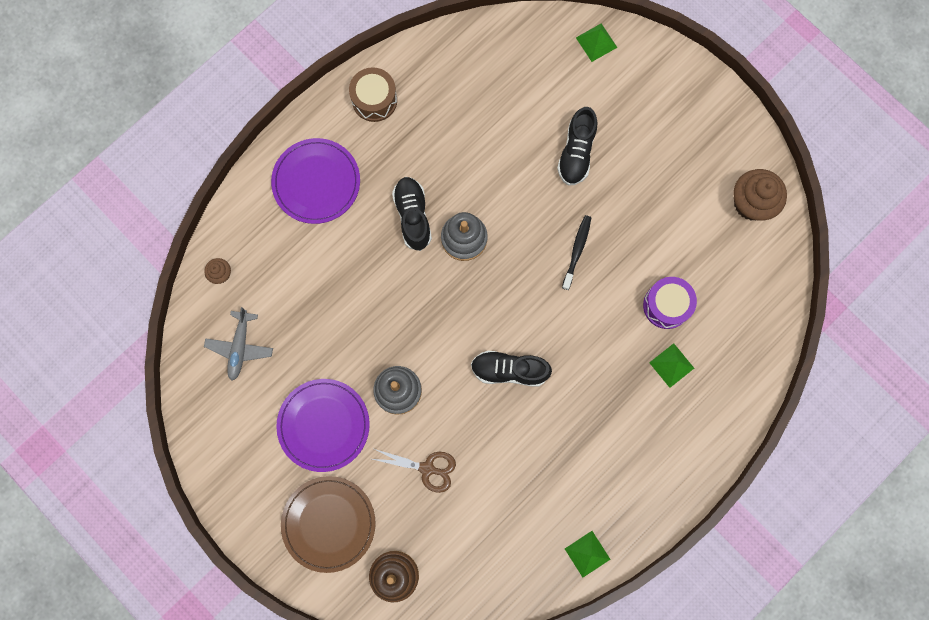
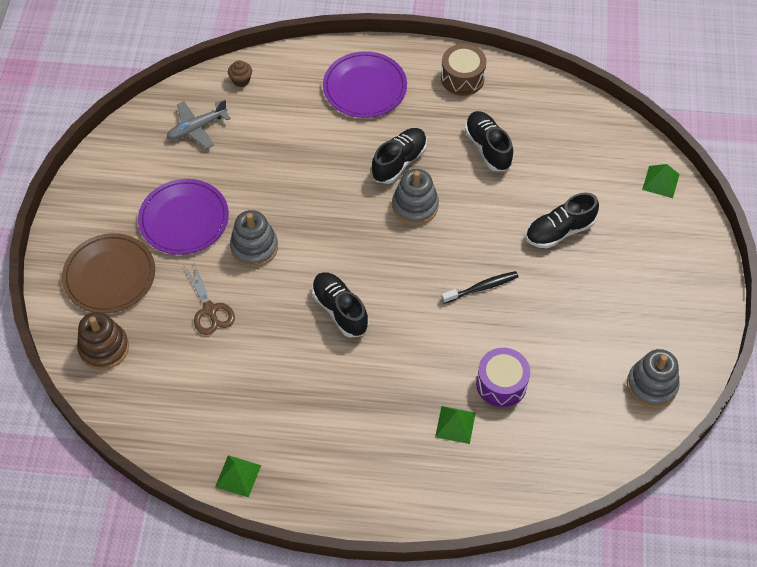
camera: 50 degrees right, 20 degrees down
(458, 139) = (488, 148): none -> black shoe
(751, 203) = (651, 385): brown cupcake -> grey stacking toy

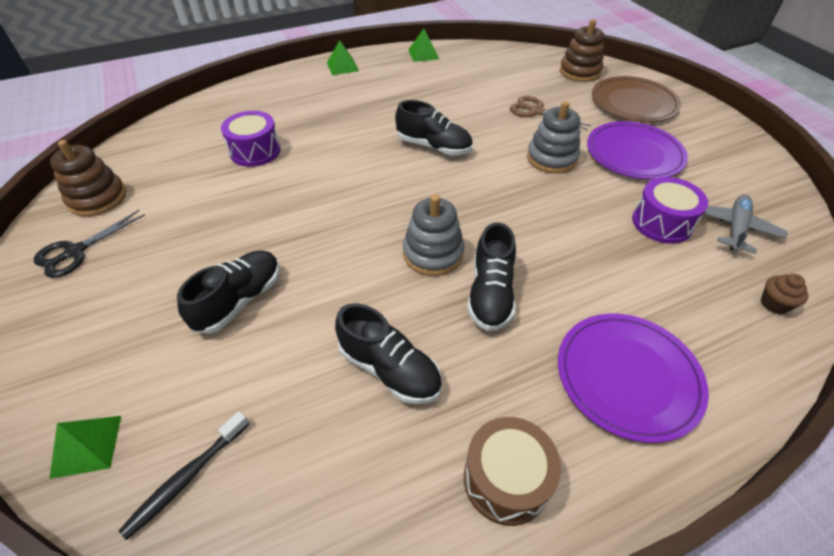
camera: 150 degrees right, 10 degrees down
(239, 155) = (661, 223): none -> purple drum
(455, 424) = (284, 118): green pyramid -> green pyramid (342, 66)
(482, 287) = (310, 209): black toothbrush -> black toothbrush (186, 478)
(651, 385) = (98, 198): grey stacking toy -> brown stacking toy
(669, 329) = (75, 252): none -> black scissors

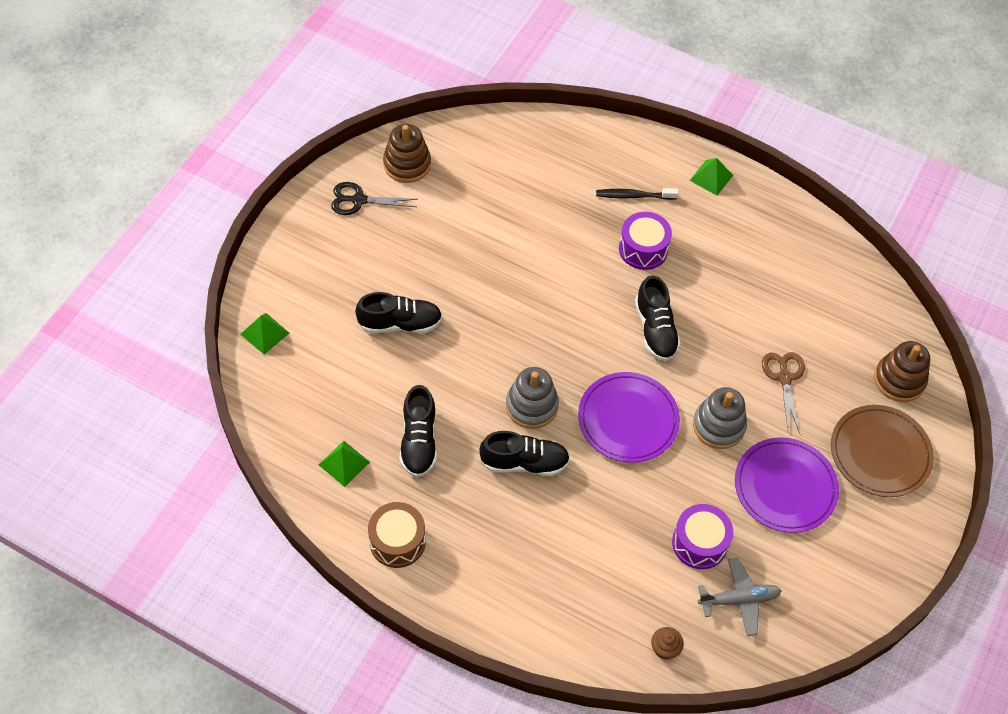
camera: 50 degrees right, 10 degrees up
(186, 478) = (285, 392): black toothbrush -> black toothbrush (634, 196)
(255, 151) = (537, 212): purple drum -> purple drum (643, 249)
(423, 54) = (799, 226): green pyramid -> green pyramid (344, 463)
(490, 293) = (524, 462): black shoe -> black shoe turned 150 degrees counterclockwise
(627, 377) = (518, 576): purple plate -> purple plate (628, 419)

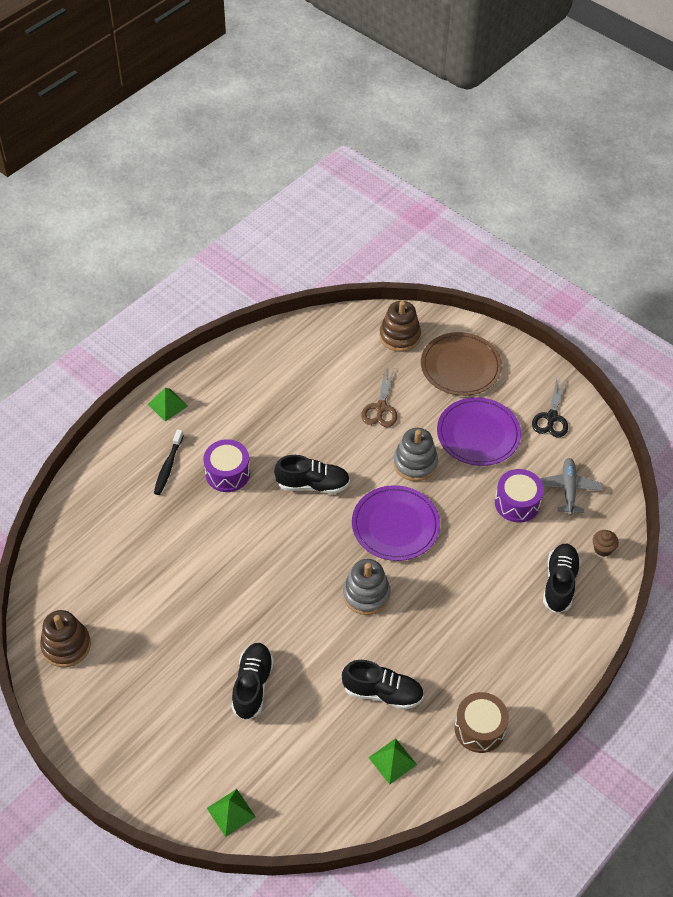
camera: 75 degrees left, 5 degrees down
(359, 200) = (96, 698): black scissors -> black scissors (551, 417)
(524, 462) = (421, 612): black shoe -> black shoe (559, 583)
(784, 378) = (381, 408): brown scissors -> brown scissors turned 90 degrees counterclockwise

